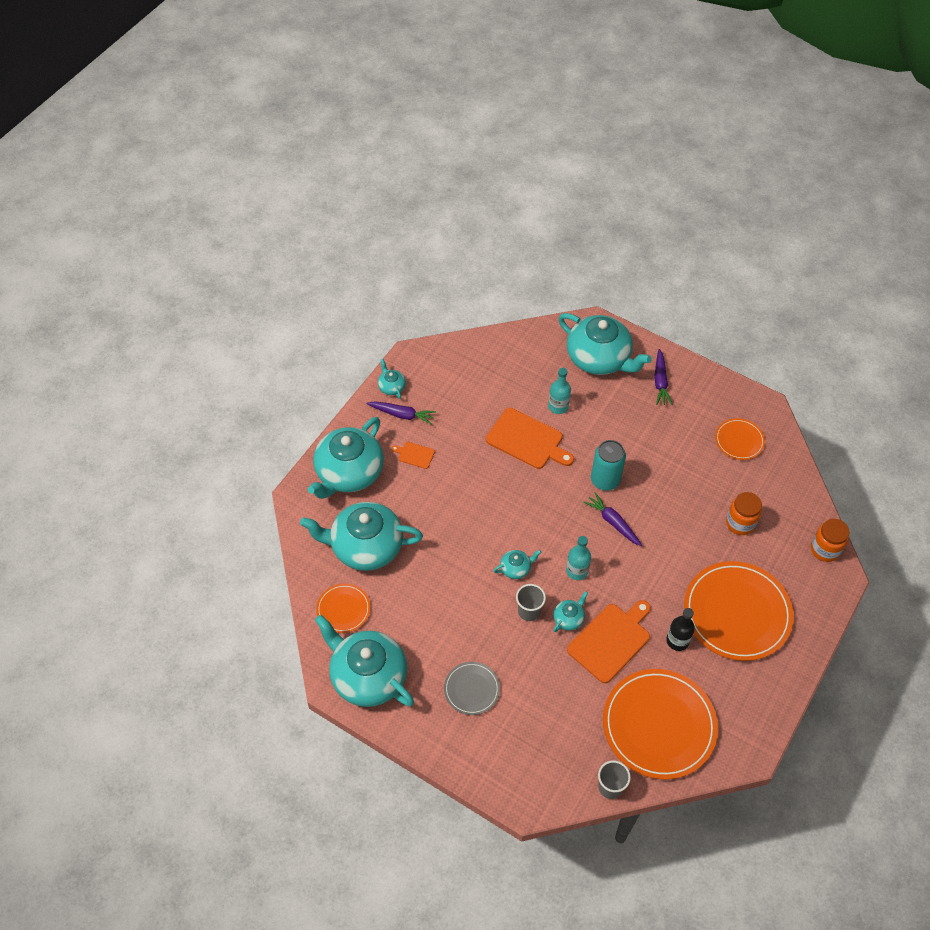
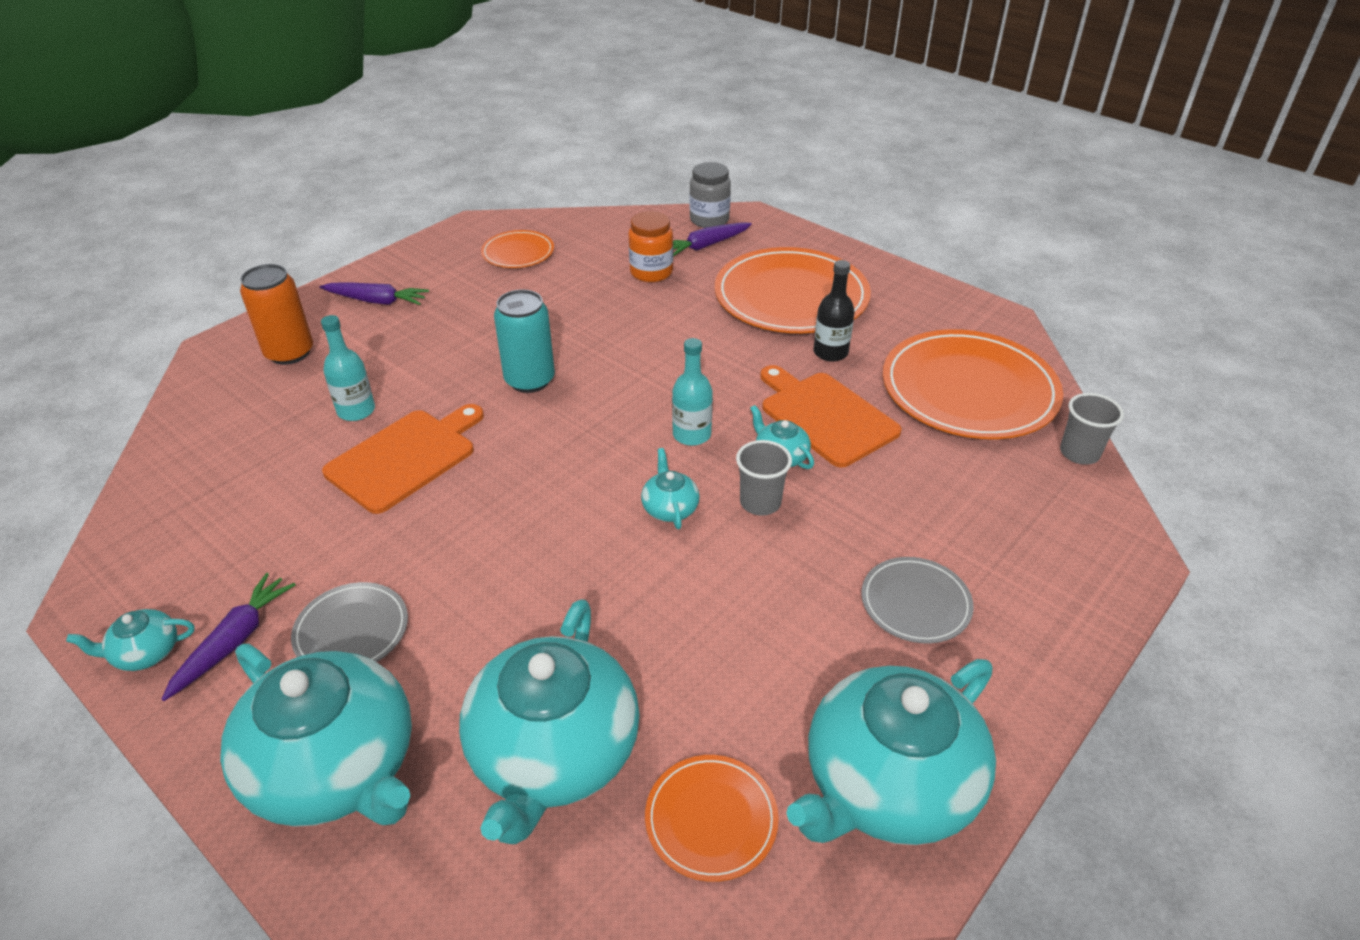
camera: 80 degrees left, 15 degrees down
(414, 455) = (351, 630): orange cutting board -> grey plate
(599, 358) = (289, 353): turquoise teapot -> orange can
(613, 522) = (612, 383): purple carrot -> purple carrot (706, 245)
(825, 549) = (709, 220): orange jar -> grey jar

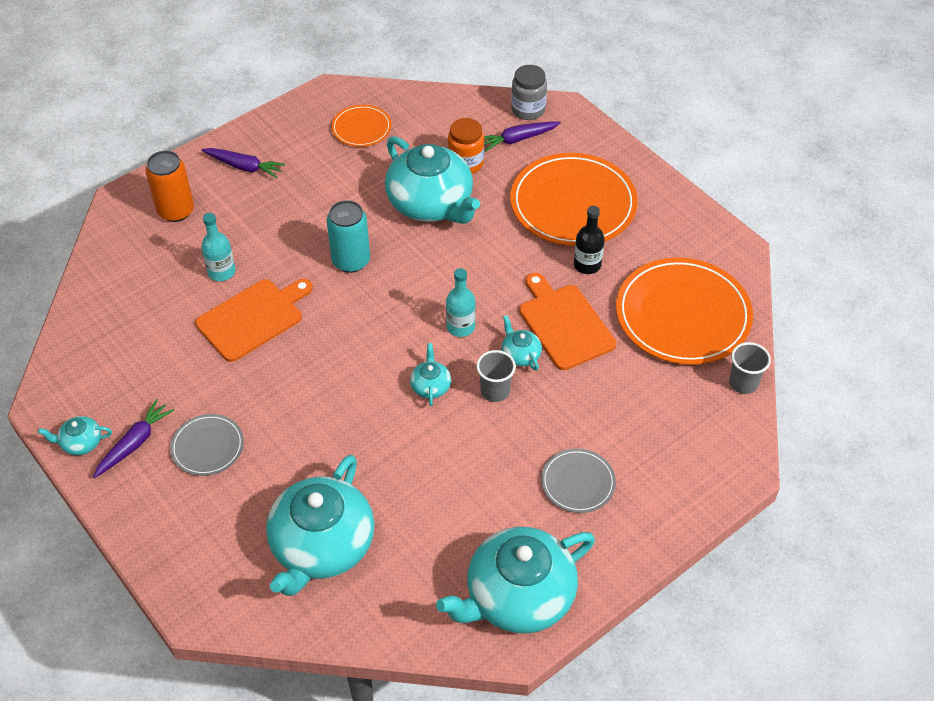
camera: 10 degrees right, 10 degrees up
(335, 768) = (193, 534): turquoise teapot -> turquoise teapot (431, 204)
(711, 819) = (407, 599): orange plate -> none

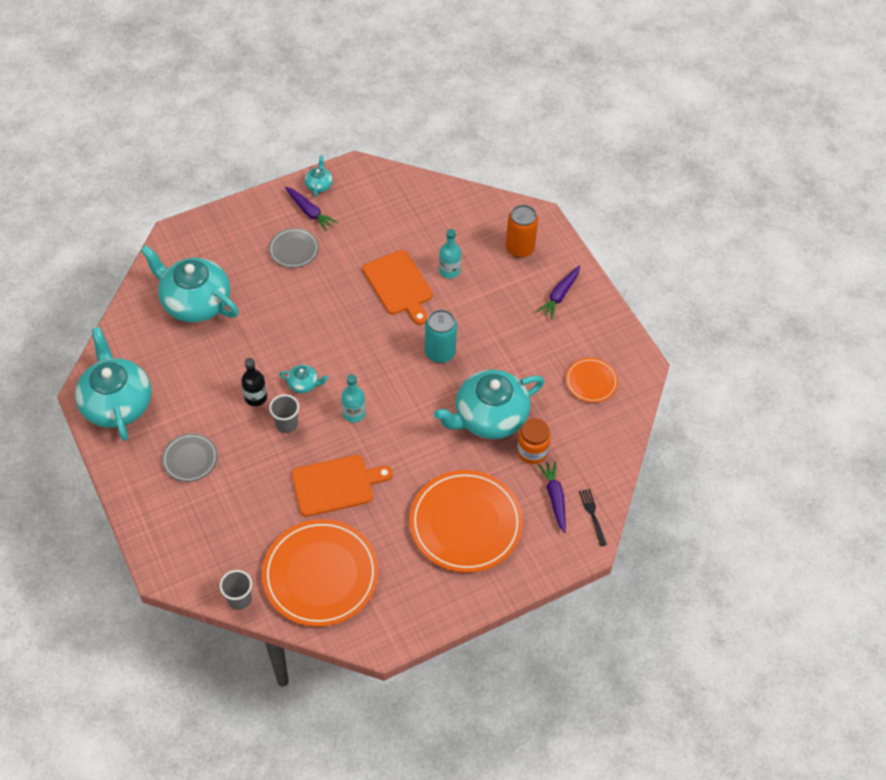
camera: 100 degrees right, 5 degrees up
(520, 355) = (315, 448): turquoise teapot -> none
(528, 110) = (592, 515): grey jar -> black fork
(587, 265) = (393, 517): black bottle -> black bottle (256, 397)

